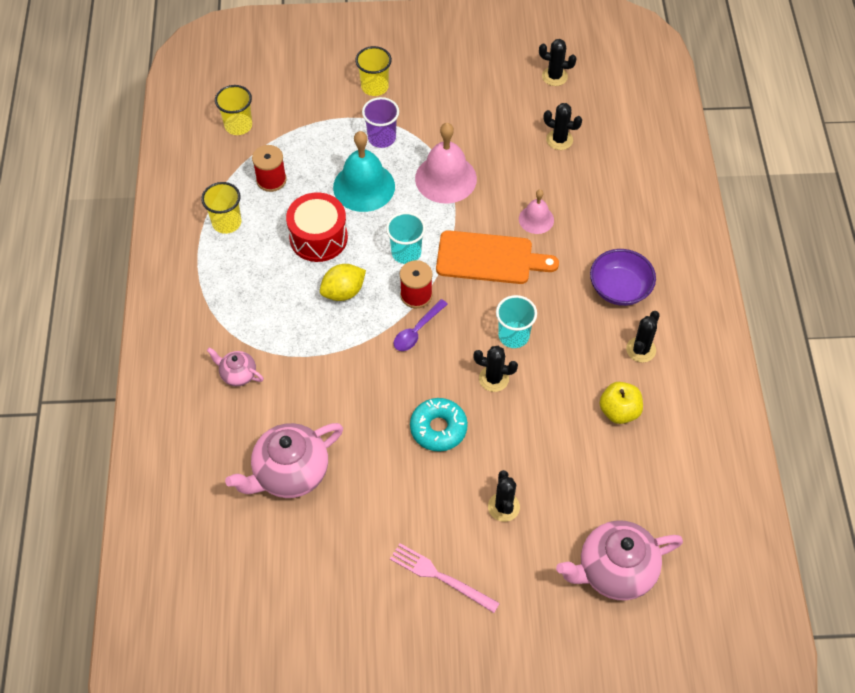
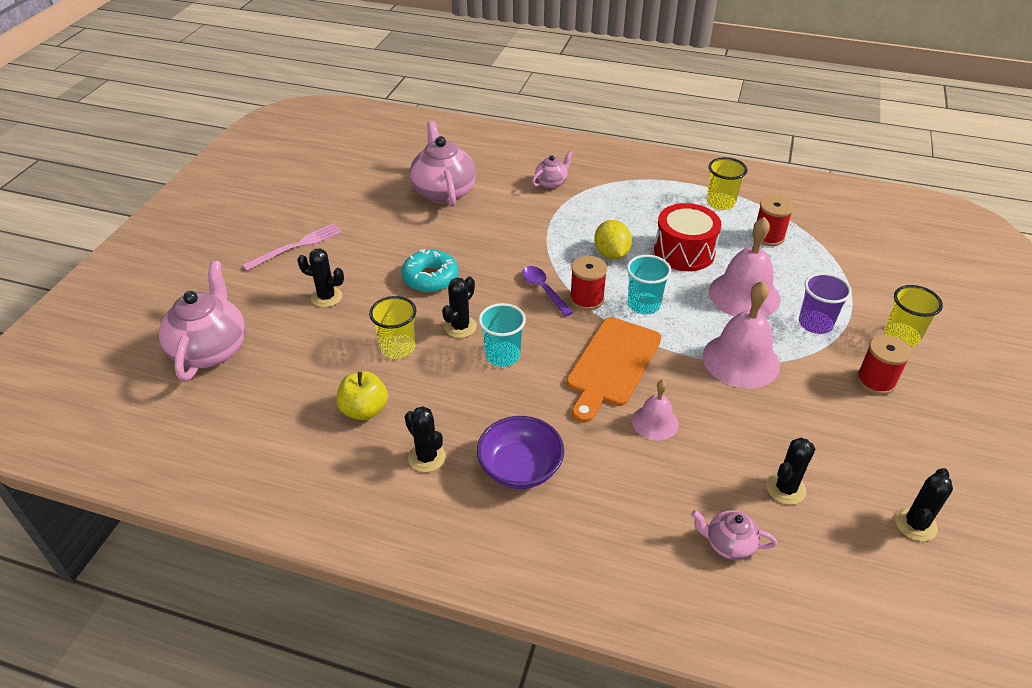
camera: 110 degrees right, 15 degrees down
(238, 125) = (848, 229): yellow cup -> yellow cup (397, 348)
(364, 186) = (744, 295): turquoise bell -> pink bell
(432, 99) = (875, 381): none -> red spool
(619, 163) = (728, 544): none -> pink teapot

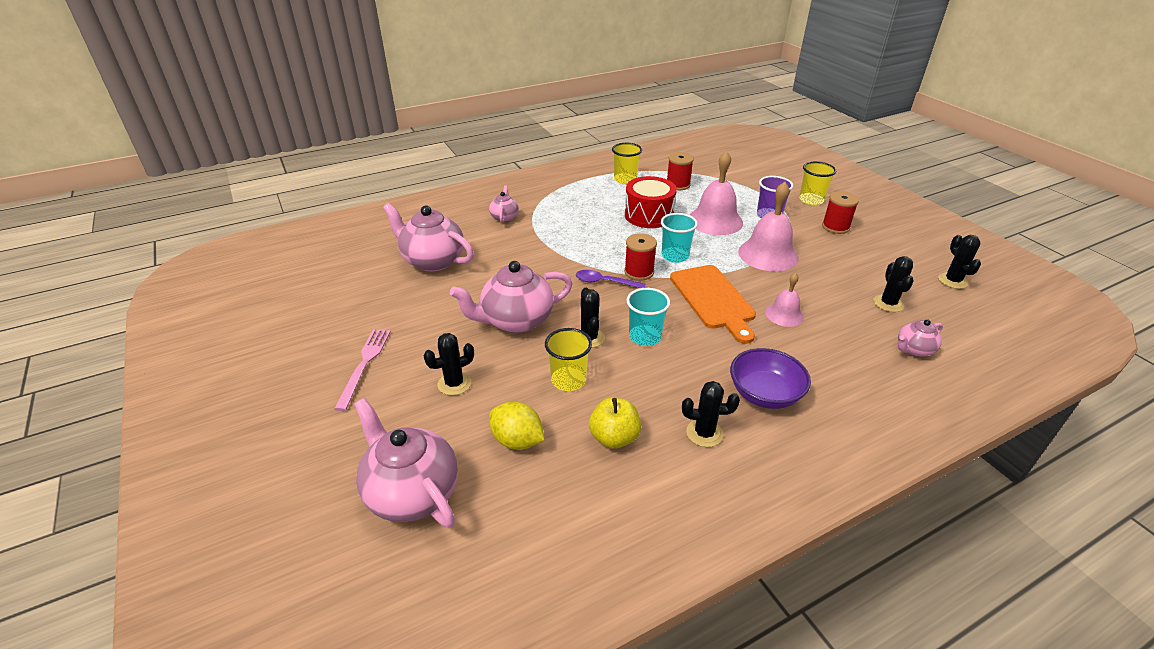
camera: 45 degrees left, 5 degrees down
(430, 278) = (516, 320): turquoise donut -> pink teapot
(611, 254) = (611, 238): yellow lemon -> yellow lemon (517, 440)

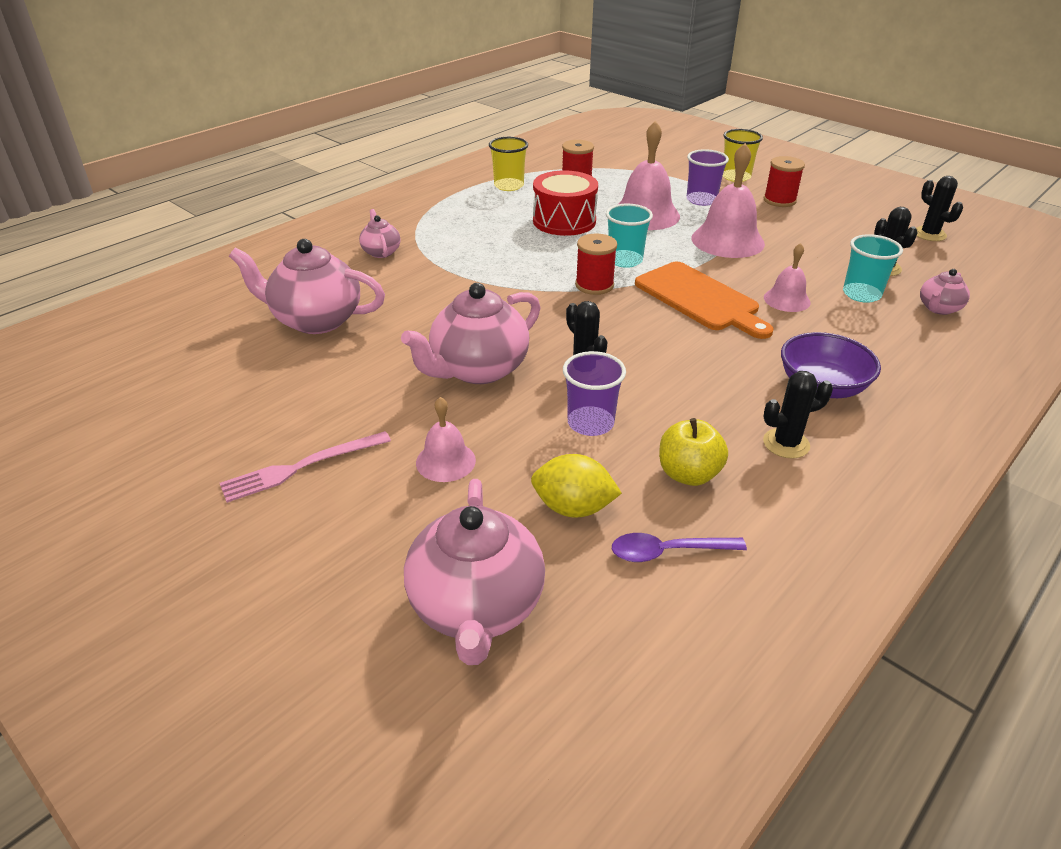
camera: 20 degrees left, 0 degrees up
(364, 364) = (301, 467): pink fork -> pink fork turned 105 degrees counterclockwise
(412, 492) = (476, 607): pink teapot -> pink teapot turned 120 degrees counterclockwise
(454, 383) = (445, 461): black cactus -> pink bell
(568, 380) = (590, 423): yellow cup -> purple cup
(604, 282) = (560, 304): purple spoon -> purple spoon (667, 552)
(645, 337) = (649, 355): turquoise cup -> turquoise cup (861, 294)

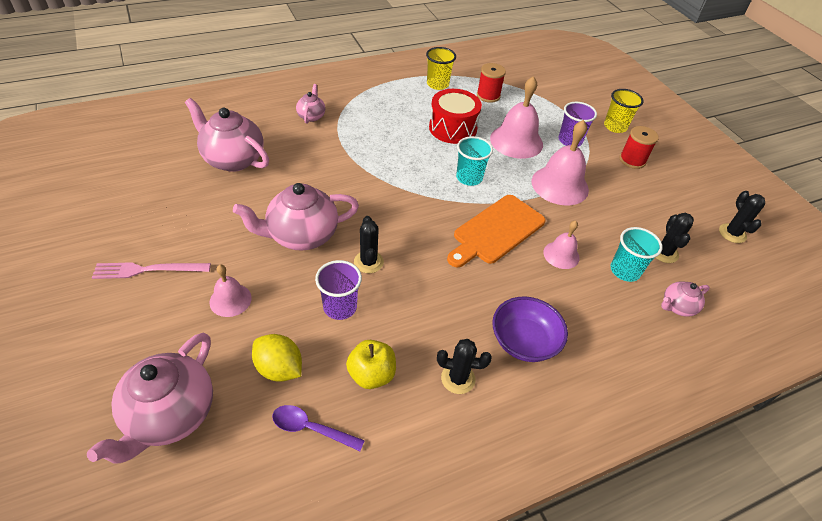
camera: 20 degrees right, 10 degrees up
(594, 285) = (430, 192): red spool -> none
(700, 299) = (496, 231): orange cutting board -> orange cutting board turned 60 degrees clockwise

